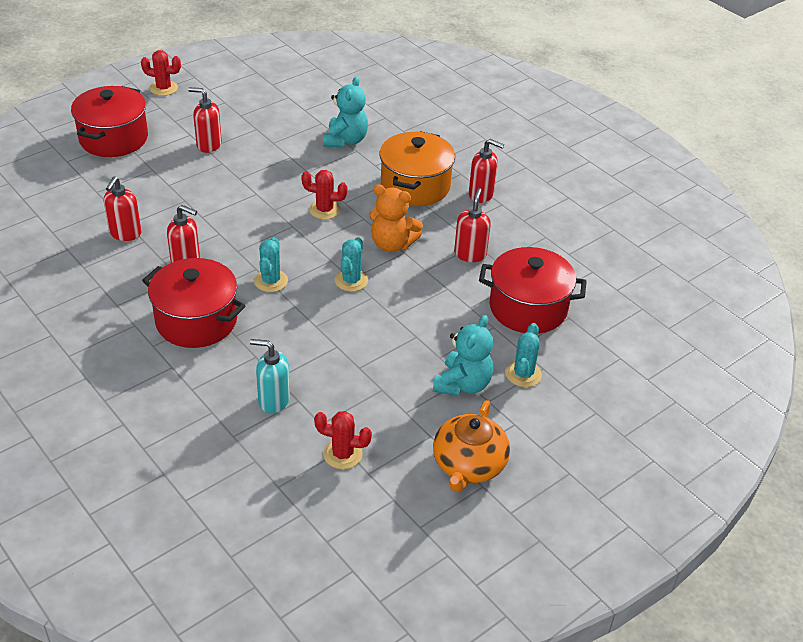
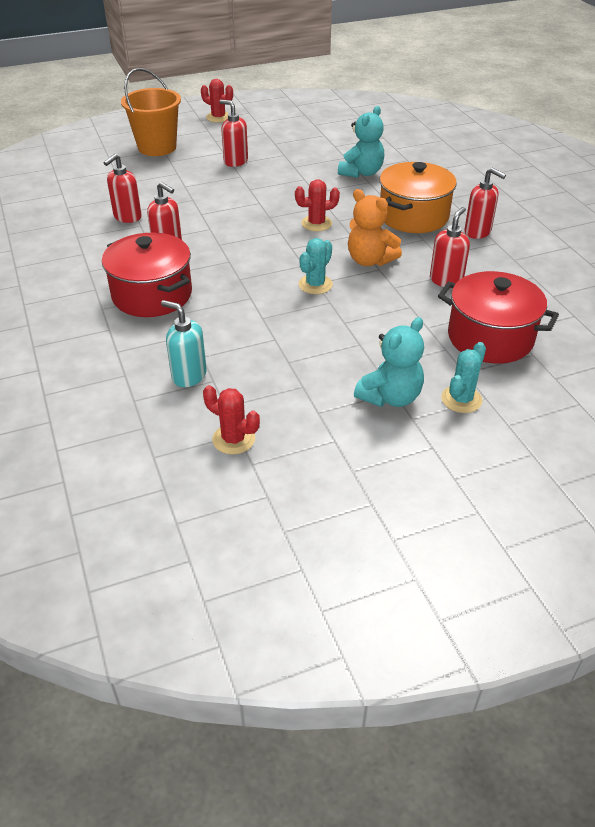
camera: 20 degrees right, 0 degrees up
(114, 138) = (157, 147): red pot -> orange bucket
(271, 281) = (238, 273): turquoise cactus -> none
(324, 210) = (316, 223): red cactus -> red cactus turned 45 degrees counterclockwise
(468, 465) = (364, 478): orange teapot -> none

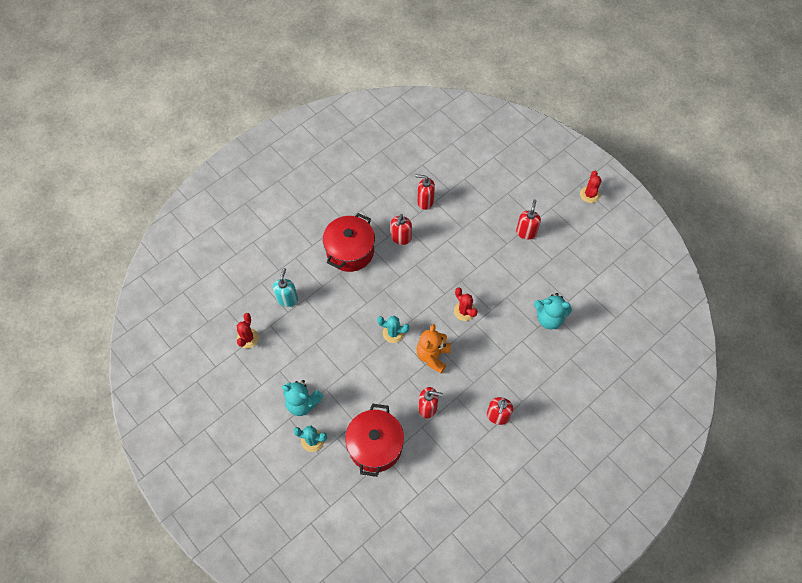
camera: 70 degrees right, 20 degrees up
(157, 147) = (522, 177): orange bucket -> none
(413, 216) = (501, 369): orange pot -> none

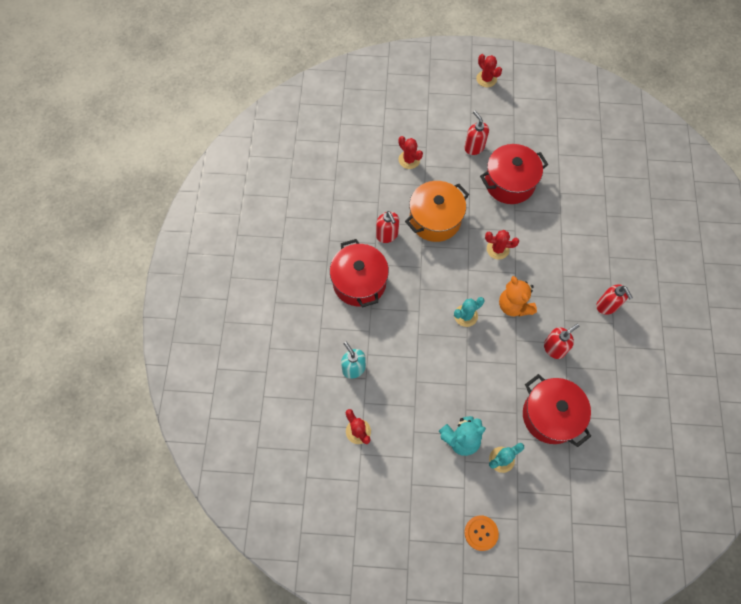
camera: 45 degrees left, 5 degrees up
(249, 469) = (481, 533): none -> orange button
(425, 201) = (372, 189): red soap dispenser -> none
(444, 255) = (435, 219): none -> orange pot
(471, 203) = (409, 160): none -> red cactus
(524, 276) = (509, 183): none -> red pot
(549, 318) = (561, 199): turquoise teddy bear -> none

